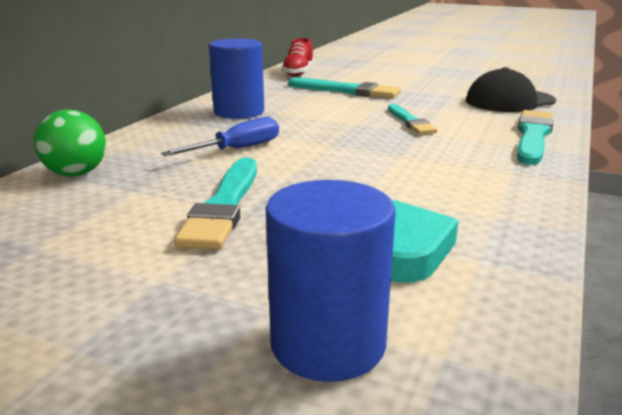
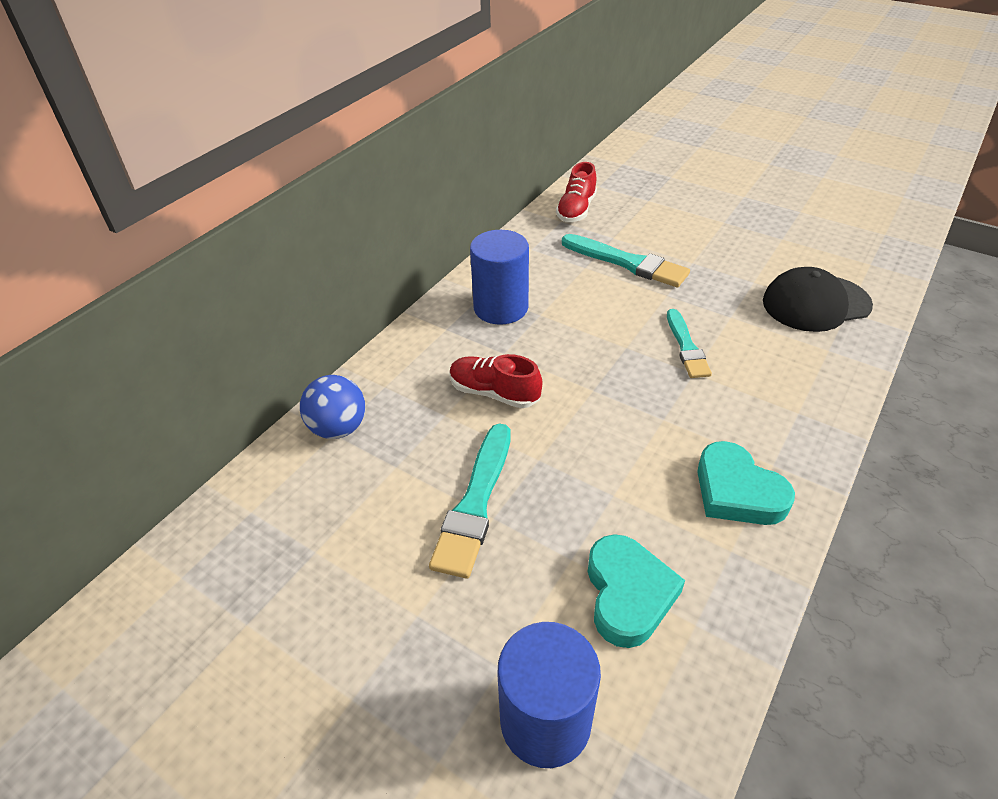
camera: 10 degrees right, 20 degrees up
(76, 174) = (338, 428): green ball -> blue ball
(238, 149) = (494, 393): blue screwdriver -> red shoe
(486, 185) = (737, 491): none -> turquoise heart
(533, 136) = (818, 392): turquoise brush -> none

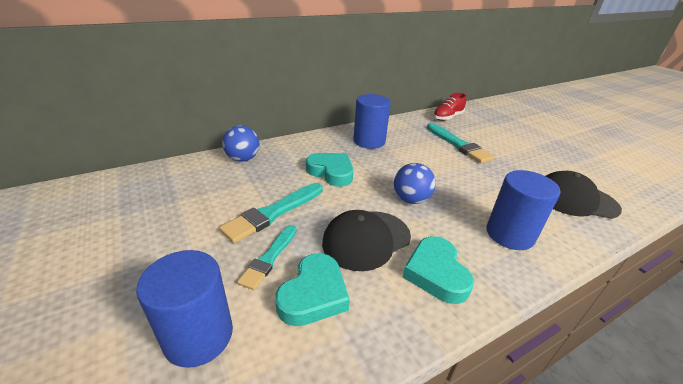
camera: 25 degrees right, 10 degrees down
(494, 393) = (331, 172): red shoe -> turquoise heart
(627, 484) = (366, 239): none -> black cap
(634, 393) = (411, 199): none -> blue ball
(686, 347) = (463, 190): turquoise brush -> turquoise brush (269, 258)
(778, 393) = (509, 234): none -> blue cylinder

